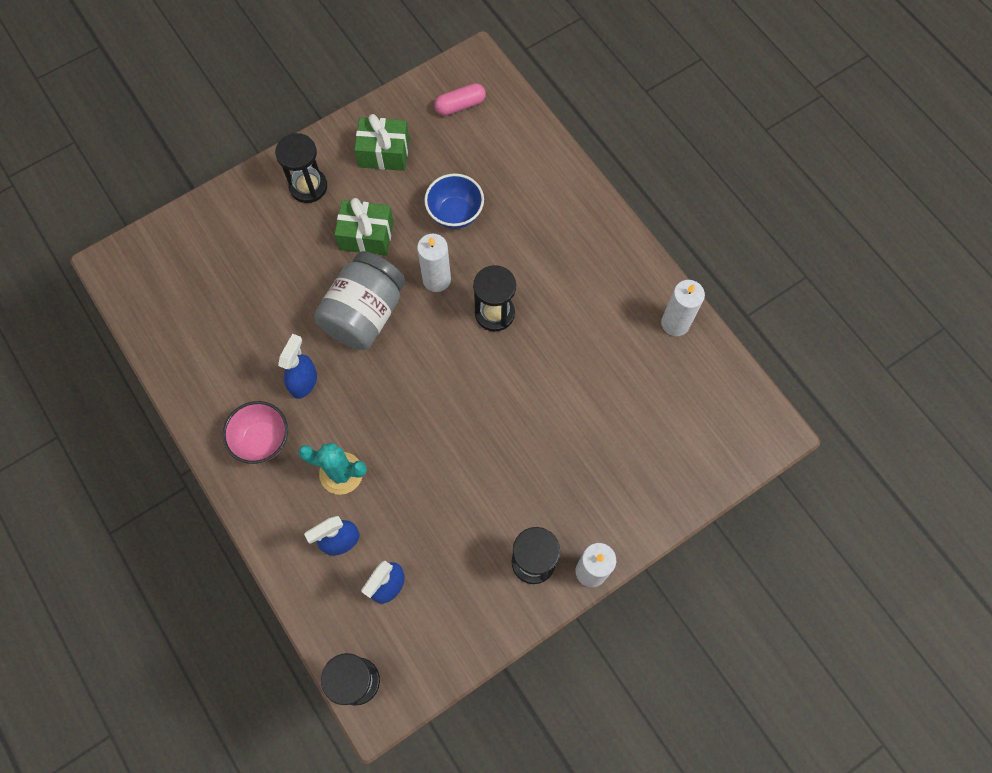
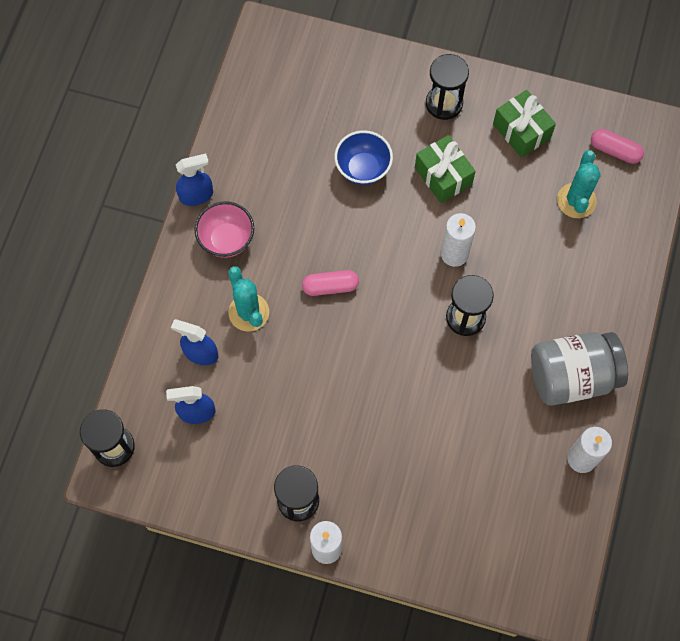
camera: 50 degrees right, 0 degrees up
(304, 382) = (293, 230): blue spray bottle -> blue spray bottle (196, 195)
(364, 314) = (381, 227): grey jar -> grey jar (572, 376)
(378, 392) = (330, 286): none -> pink capsule
(455, 214) = (520, 223): blue bowl -> blue bowl (363, 169)
(474, 162) = (576, 200): none -> turquoise cactus

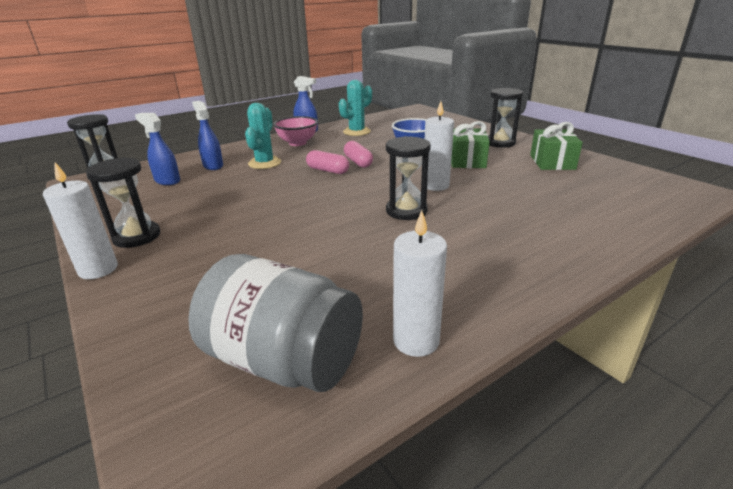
camera: 40 degrees right, 40 degrees down
(572, 376) = (473, 277): grey jar -> grey jar (284, 360)
(576, 200) = (576, 196): turquoise cactus -> turquoise cactus (356, 132)
(614, 151) = (638, 187): pink capsule -> pink capsule (358, 162)

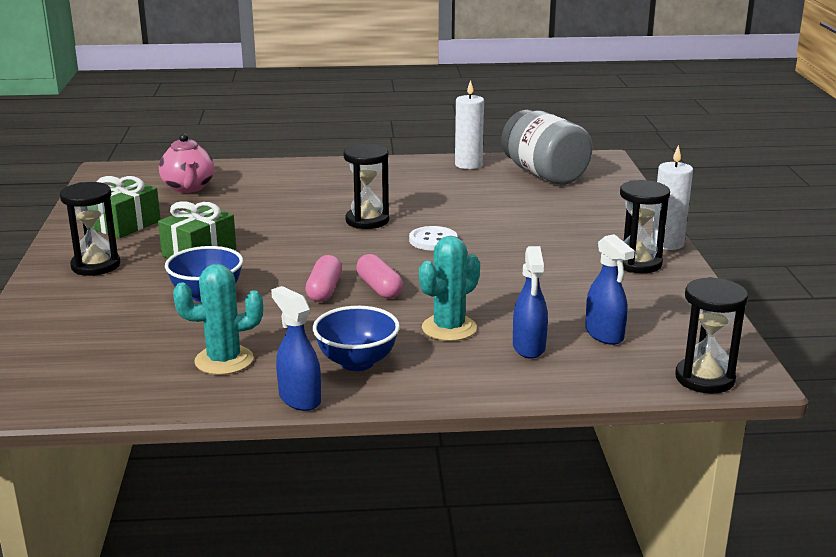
camera: 150 degrees left, 5 degrees down
(297, 143) = (357, 362): pink bowl -> blue bowl
(330, 209) = (433, 240): none -> white button
(435, 185) = (296, 235): white candle -> none
(601, 197) = (188, 188): none -> pink teapot

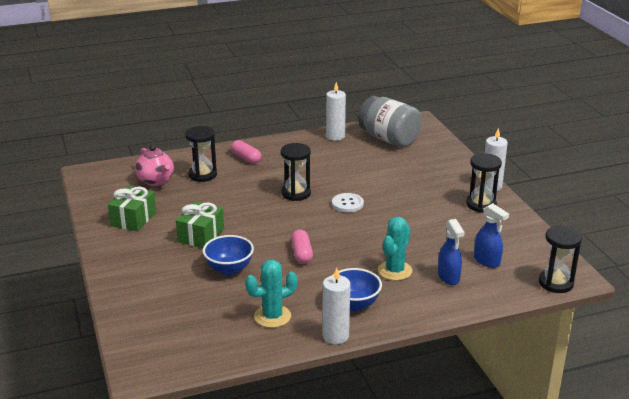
camera: 15 degrees left, 5 degrees up
(95, 265) = (137, 256): black hourglass -> black hourglass (202, 175)
(299, 399) = (335, 336): blue spray bottle -> white candle
(379, 288) = (335, 247): pink capsule -> pink capsule (246, 158)

